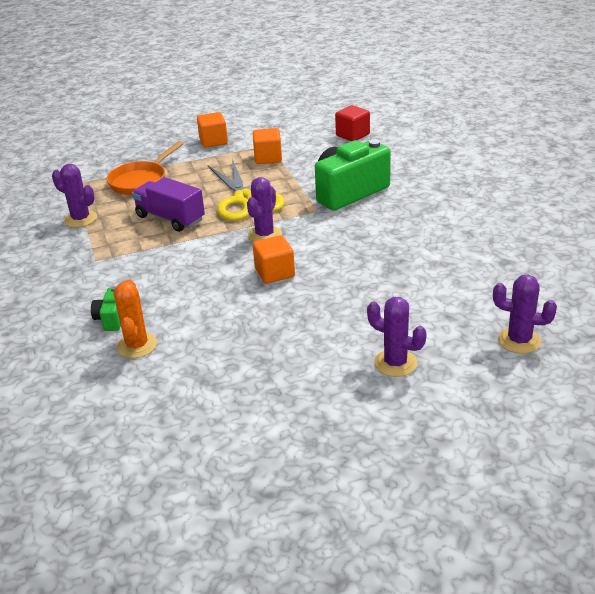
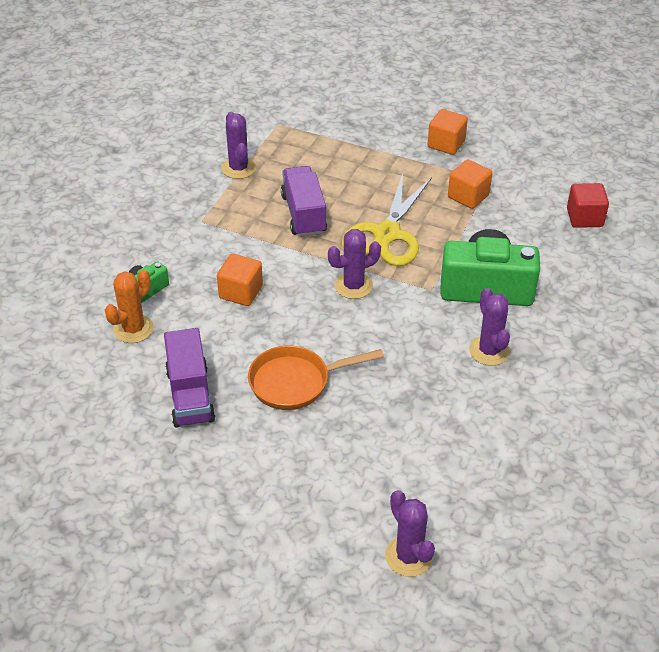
camera: 40 degrees right, 10 degrees up
(141, 181) = (331, 155): orange pan -> orange pan (296, 382)
(242, 355) = (190, 395): none -> purple truck
(274, 273) = (310, 333): orange cube -> orange cube (241, 292)
(395, 363) = (284, 494): purple cactus -> purple cactus (489, 351)

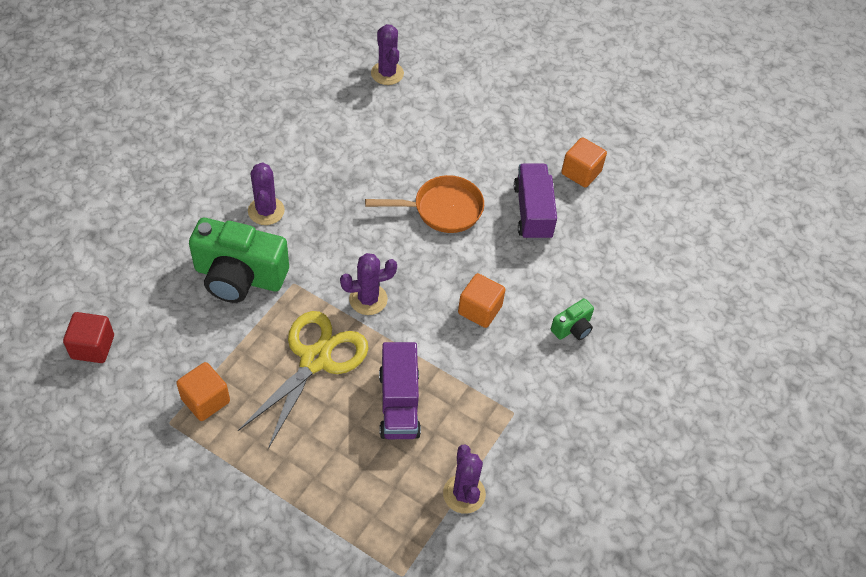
camera: 175 degrees left, 10 degrees up
(133, 329) = (583, 285): orange cactus -> none
(446, 144) = (195, 496): orange cube -> orange cube (581, 172)

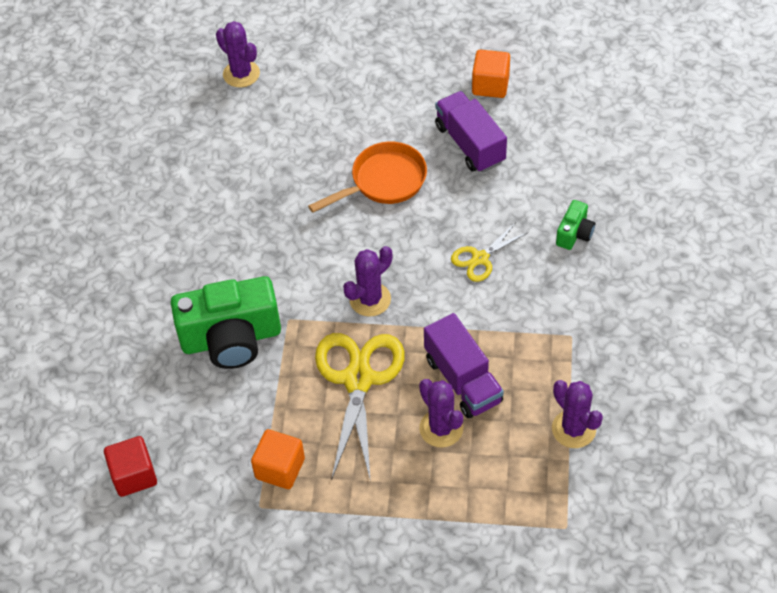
camera: 20 degrees left, 0 degrees up
(266, 211) = (214, 264): purple cactus -> purple cactus (441, 428)
(480, 310) = (480, 258): orange cube -> yellow scissors

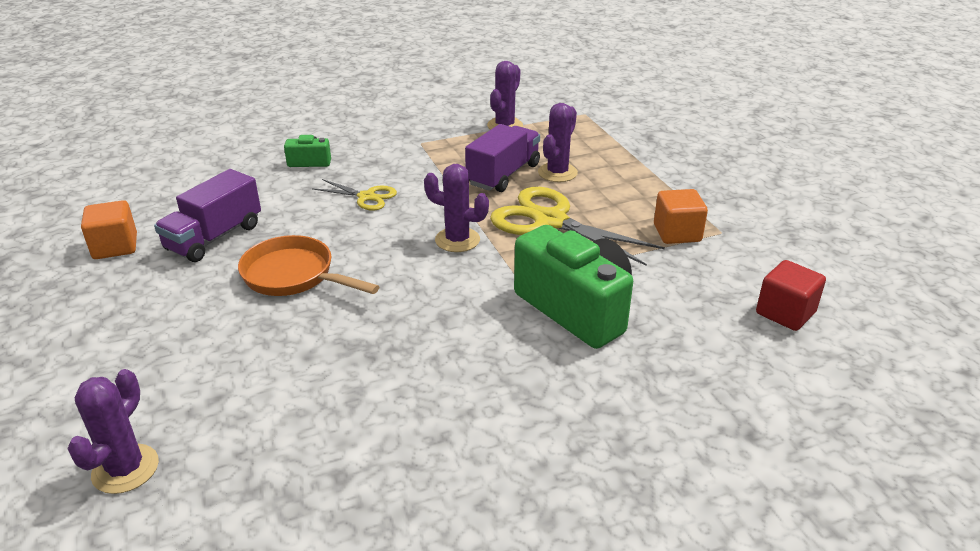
camera: 120 degrees left, 20 degrees down
(358, 379) = (550, 221): yellow scissors -> yellow scissors turned 60 degrees clockwise

